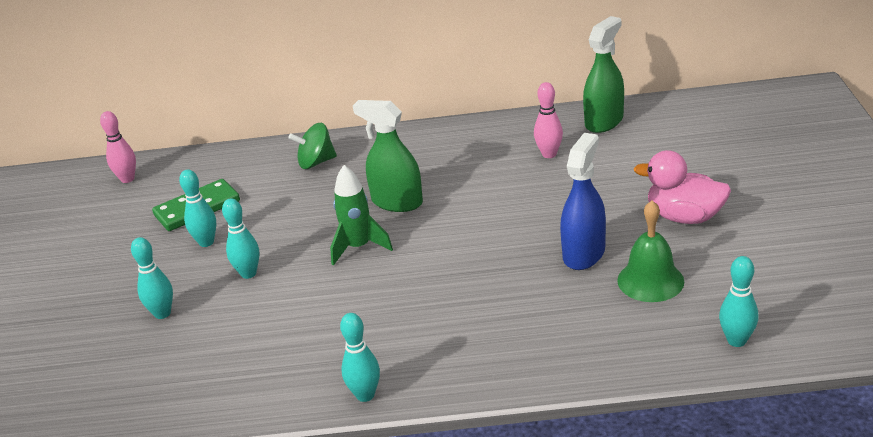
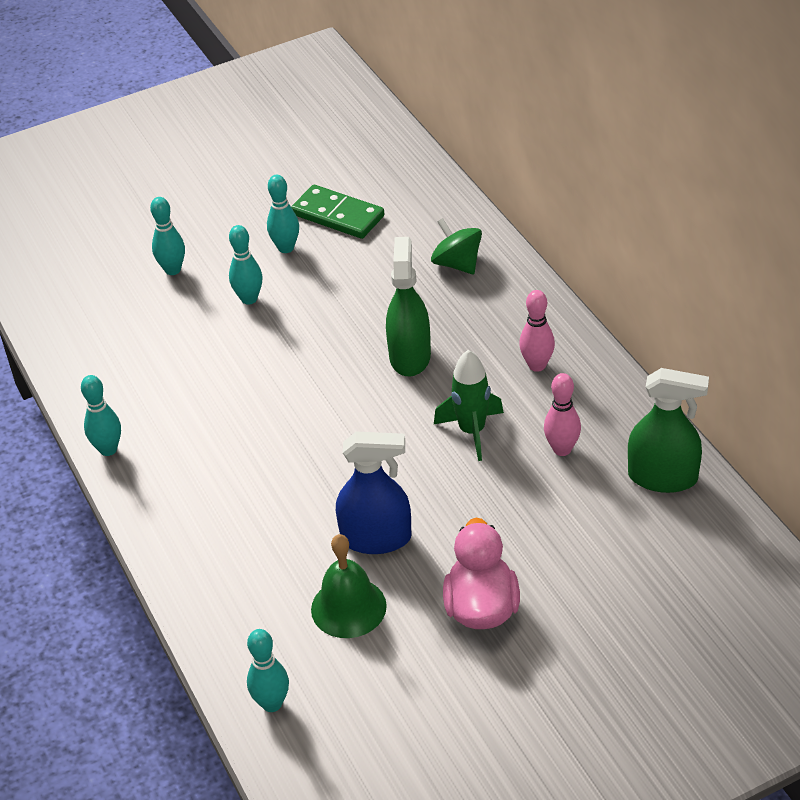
camera: 65 degrees right, 10 degrees up
(127, 179) = (367, 143): pink bowling pin -> pink bowling pin (537, 365)
(359, 247) = (319, 359): green rocket -> green rocket (472, 431)

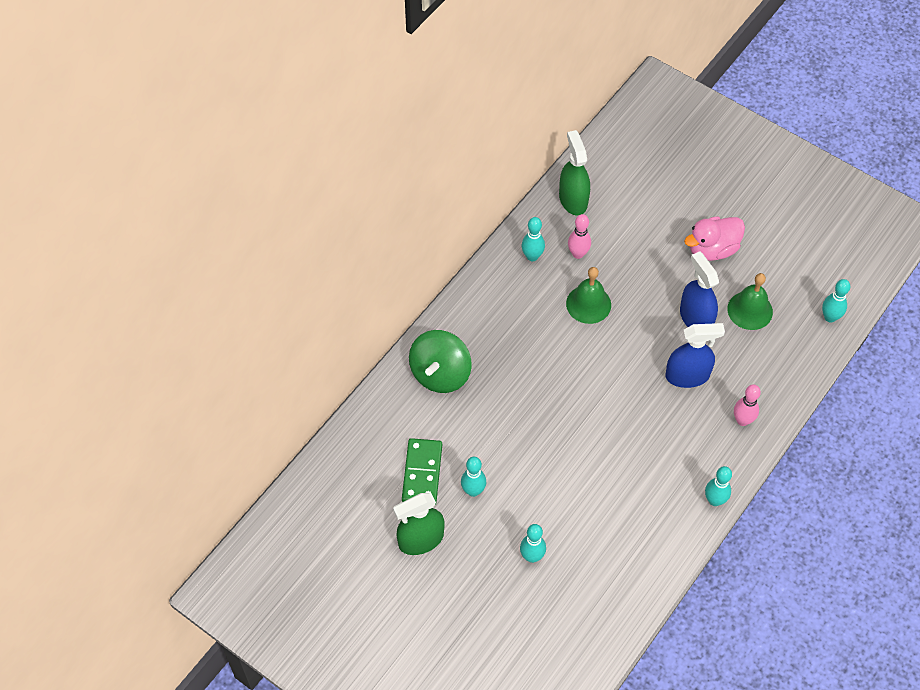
camera: 120 degrees left, 15 degrees up
(249, 299) = (537, 488): turquoise bowling pin -> turquoise bowling pin (532, 256)
(294, 492) = (687, 376): none -> blue spray bottle
(410, 356) = (542, 364): green spray bottle -> green spray bottle (421, 540)
(457, 264) = (440, 374): green spinning top -> green spinning top, size x1.51
(472, 431) = (588, 304): green rocket -> green bell
(537, 365) = (515, 291): pink bowling pin -> pink bowling pin (742, 420)

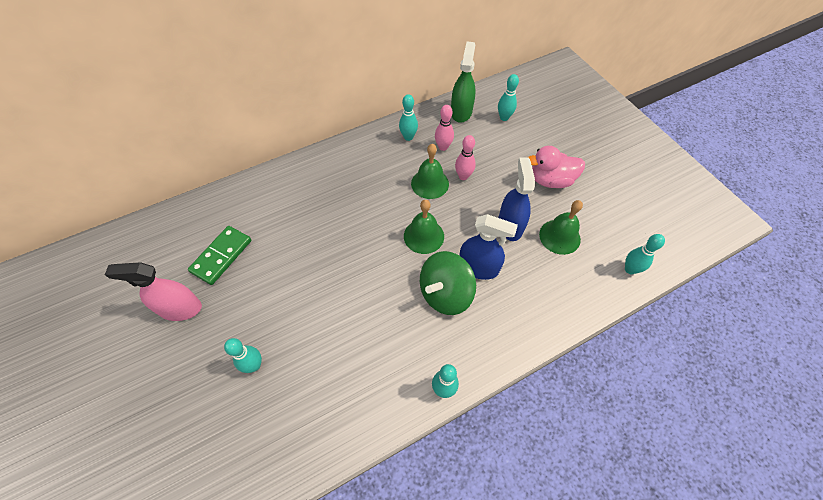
camera: 25 degrees right, 0 degrees up
(421, 540) = (180, 308): green spray bottle -> pink spray bottle
(440, 374) = (288, 190): green spinning top -> green spinning top (445, 293)
(473, 491) = (248, 287): turquoise bowling pin -> turquoise bowling pin (504, 117)
(616, 365) = (423, 236): none -> green bell
(742, 420) = (507, 326): pink bowling pin -> pink bowling pin (463, 176)

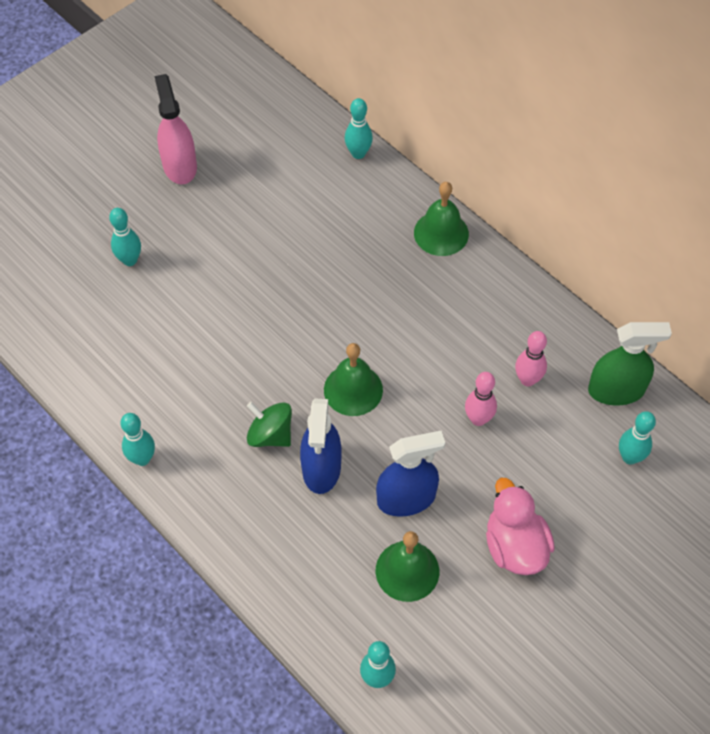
camera: 75 degrees right, 0 degrees up
(221, 256) = (257, 177): green domino -> none
(408, 137) = (529, 328): turquoise bowling pin -> turquoise bowling pin (358, 153)
(430, 183) = (448, 377): green bell -> green bell (441, 233)
(445, 293) = (270, 435): green spinning top -> green spinning top, size x0.66

